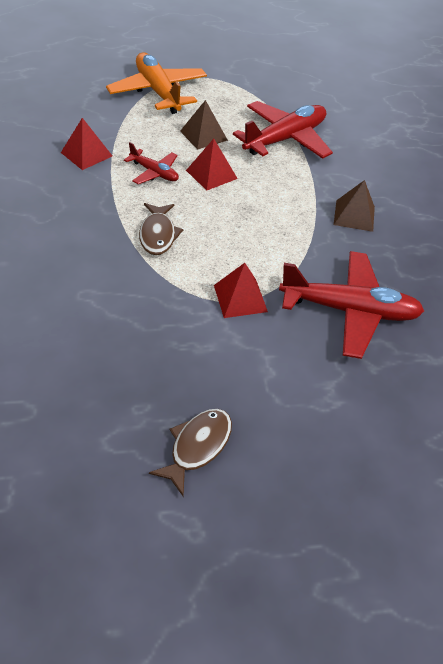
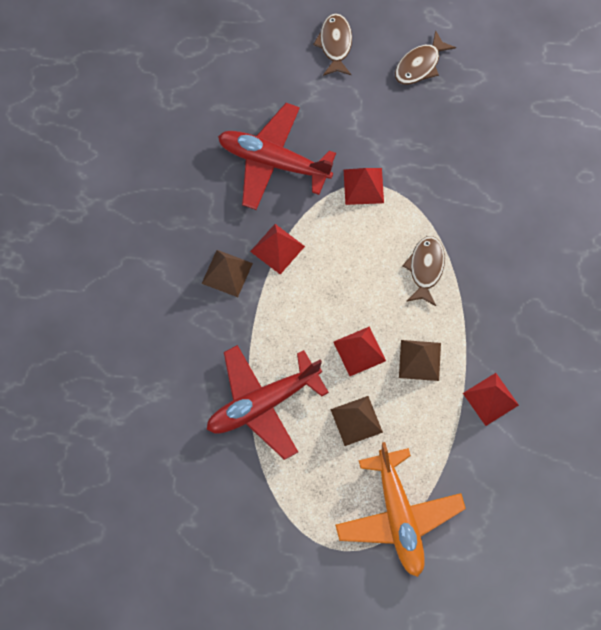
camera: 165 degrees left, 20 degrees up
(154, 172) = (420, 360): red plane -> brown pyramid
(313, 237) = (277, 249): none -> red pyramid
(324, 459) = (335, 44): none -> brown fish

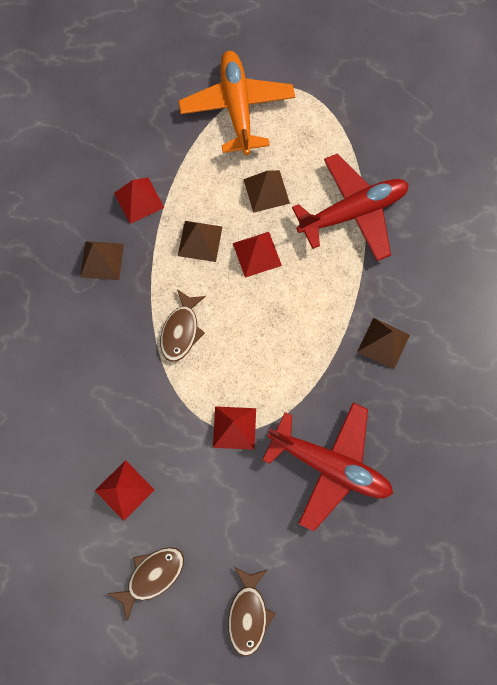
camera: 175 degrees left, 5 degrees up
(277, 249) = (330, 365): red pyramid -> red pyramid (124, 490)
(517, 331) = (102, 260): none -> brown pyramid

